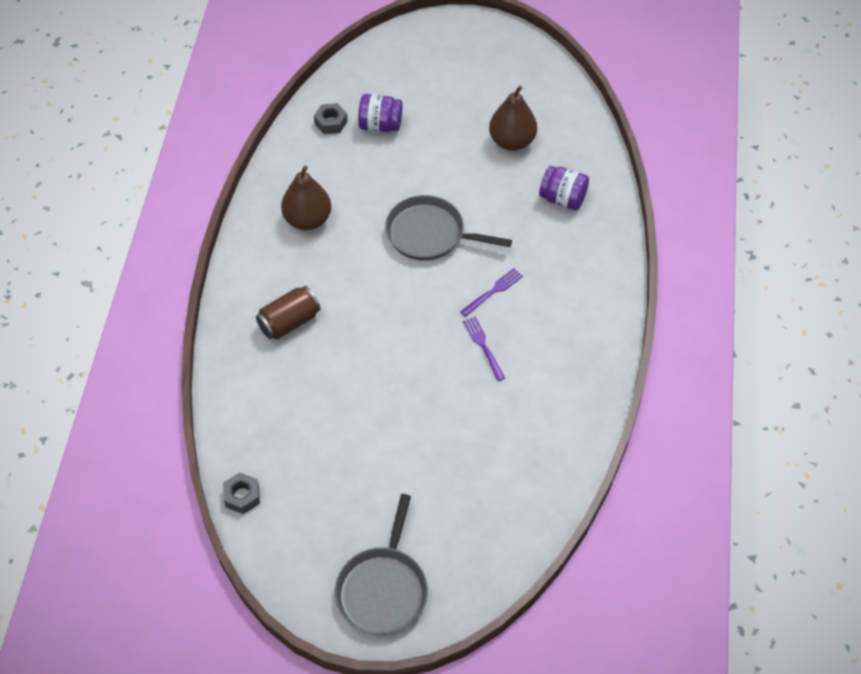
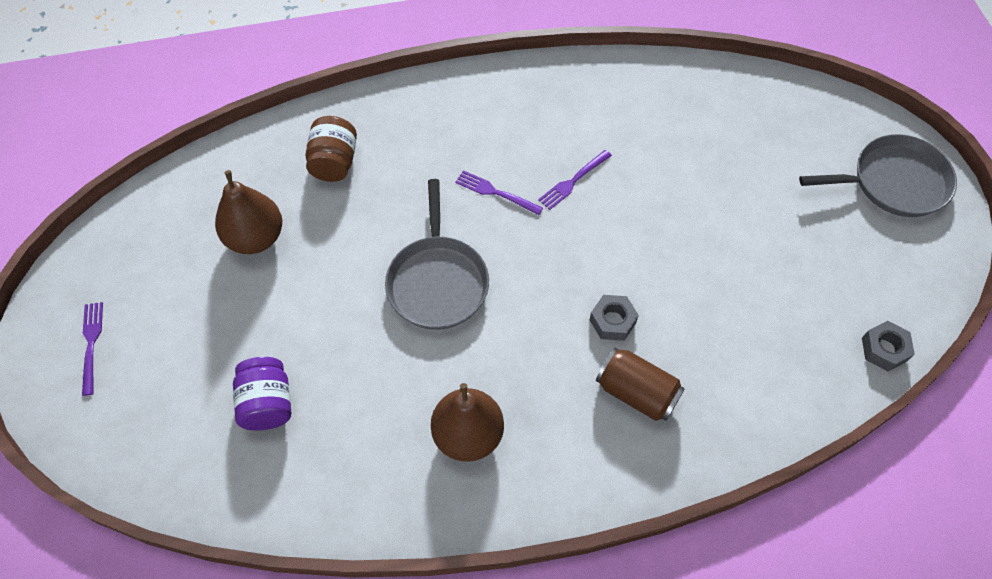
camera: 110 degrees left, 5 degrees up
(331, 122) = (279, 473): grey nut -> grey nut (612, 321)
(464, 49) = (91, 344): none -> purple fork
(562, 199) = (334, 162): purple jar -> brown jar

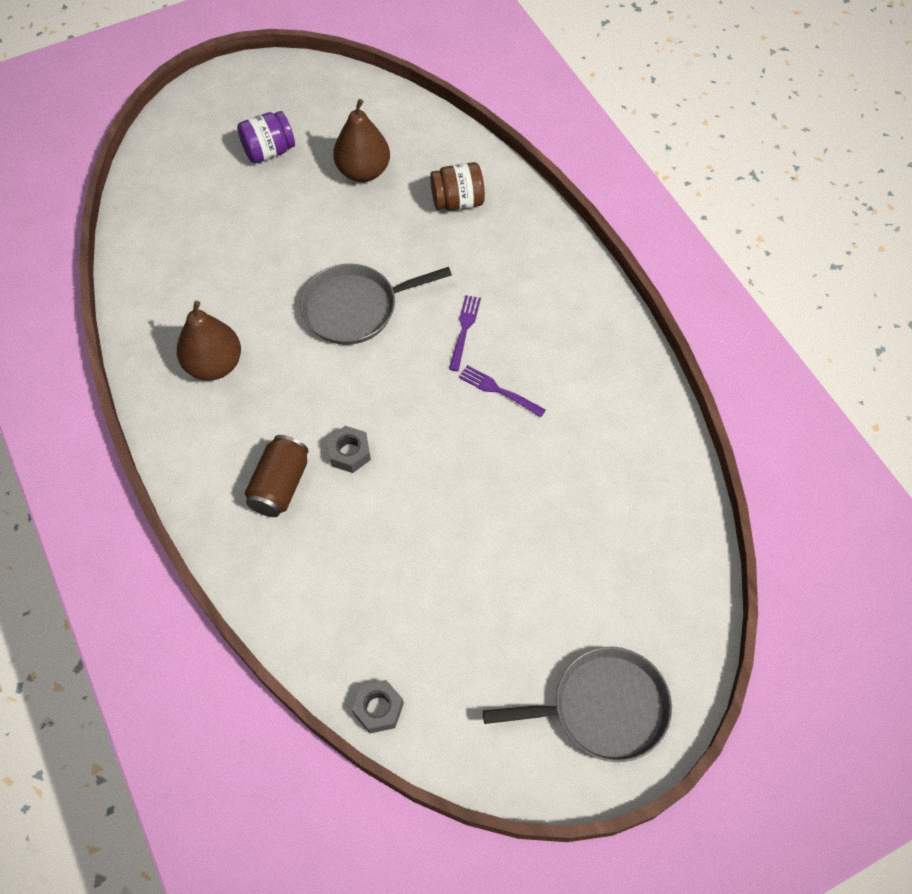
camera: 75 degrees right, 0 degrees up
(91, 344) = (242, 105): purple fork -> none
(267, 403) = (215, 225): purple jar -> purple jar (269, 151)
(894, 182) = (603, 708): grey pan -> grey pan turned 75 degrees counterclockwise

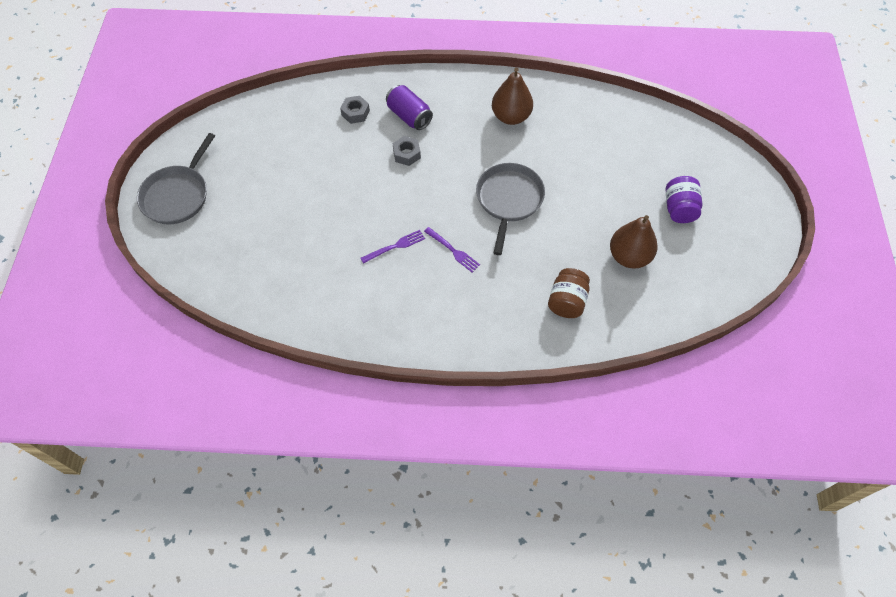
camera: 120 degrees right, 0 degrees up
(280, 485) = (409, 116): brown can -> purple can
(378, 709) = (258, 107): grey nut -> grey nut (355, 113)

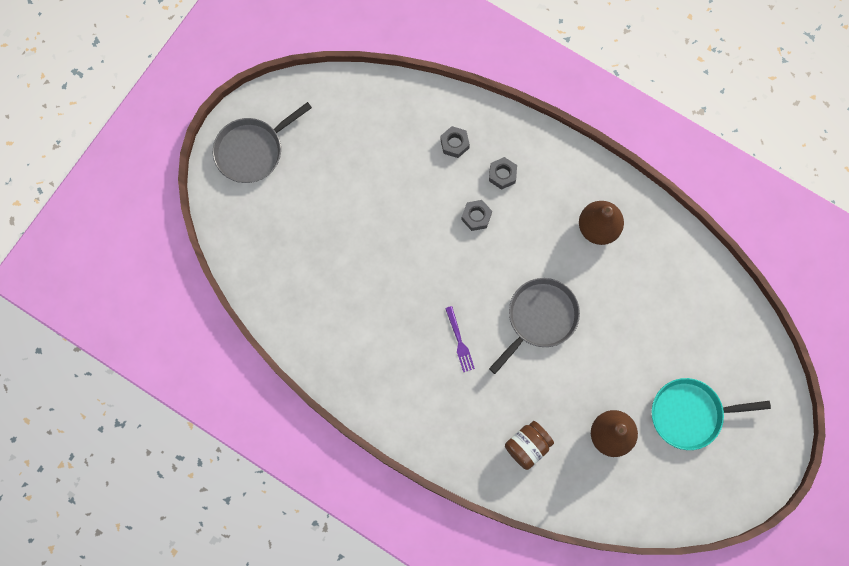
camera: 30 degrees right, 15 degrees up
(395, 246) = (412, 309): purple fork -> none
(409, 116) = (502, 175): purple can -> grey nut
(679, 209) = (690, 414): purple jar -> turquoise pan

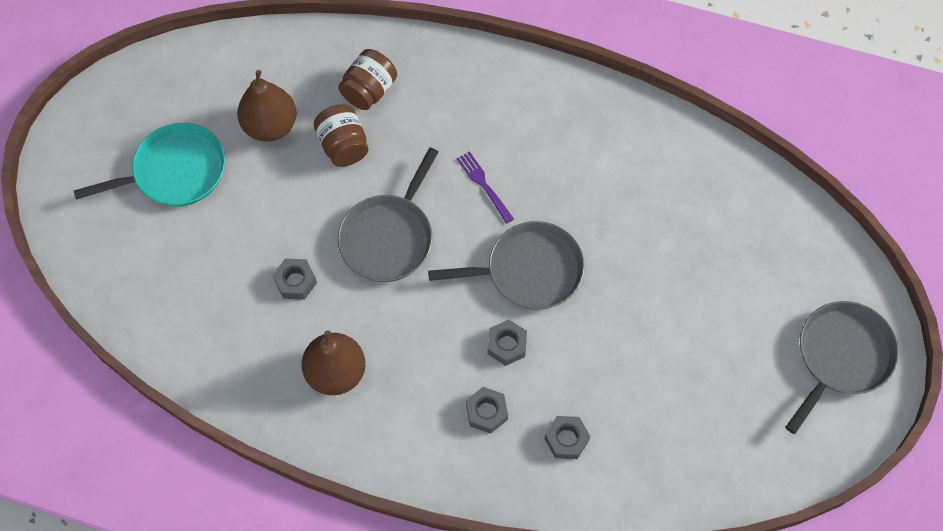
camera: 165 degrees right, 10 degrees down
(445, 266) = (529, 271): none -> grey pan
(557, 402) = (343, 146): none -> brown jar
(614, 301) = (295, 282): none -> grey nut

